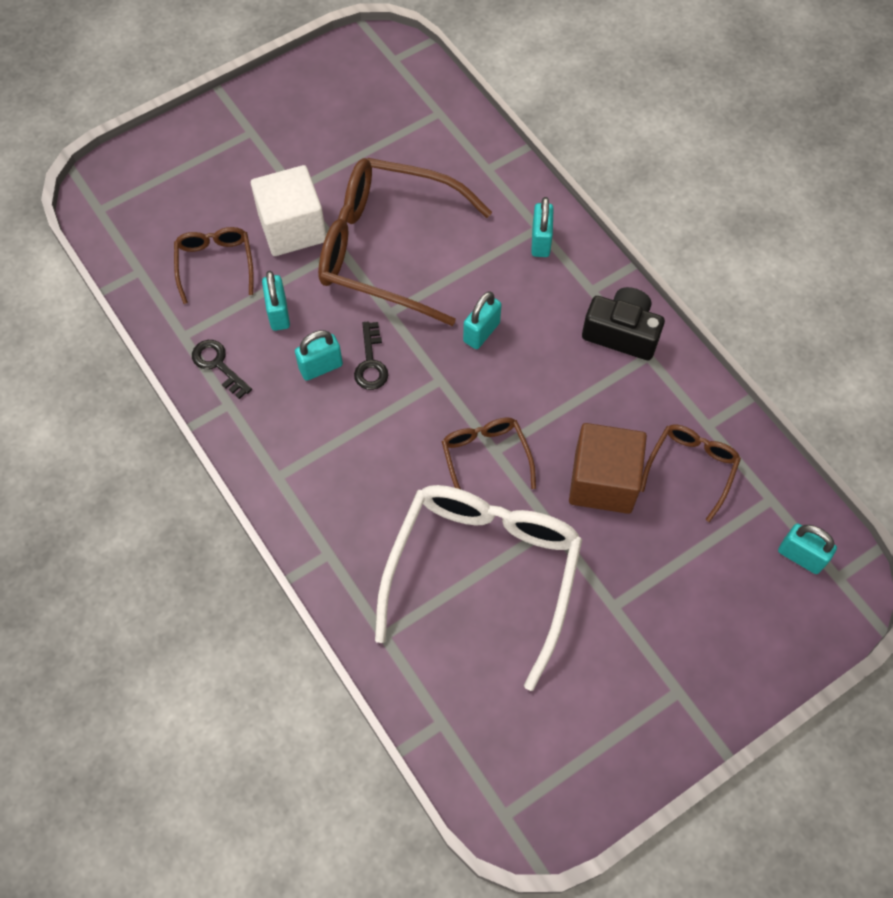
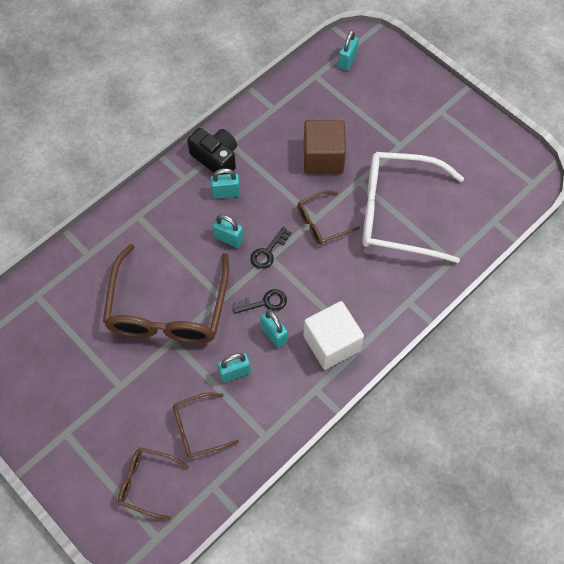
camera: 100 degrees left, 0 degrees up
(218, 365) = (285, 404): black key -> black key (268, 252)
(292, 228) = (157, 379): white cube -> white cube (331, 343)
(540, 241) = (149, 212): turquoise padlock -> turquoise padlock (226, 193)
(621, 333) = (216, 158): black camera -> black camera turned 120 degrees clockwise
(691, 468) = (304, 114): brown glasses -> brown glasses (147, 483)

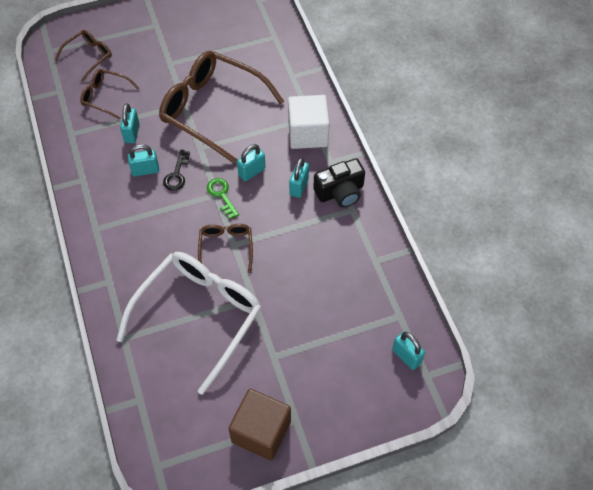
camera: 115 degrees right, 5 degrees down
(198, 429) = (105, 96): brown glasses -> brown glasses turned 75 degrees counterclockwise
(268, 252) = (221, 195): black key -> green key
(323, 158) = (295, 279): brown cube -> brown cube (261, 431)
(331, 343) = (111, 206): white cube -> white cube (308, 133)

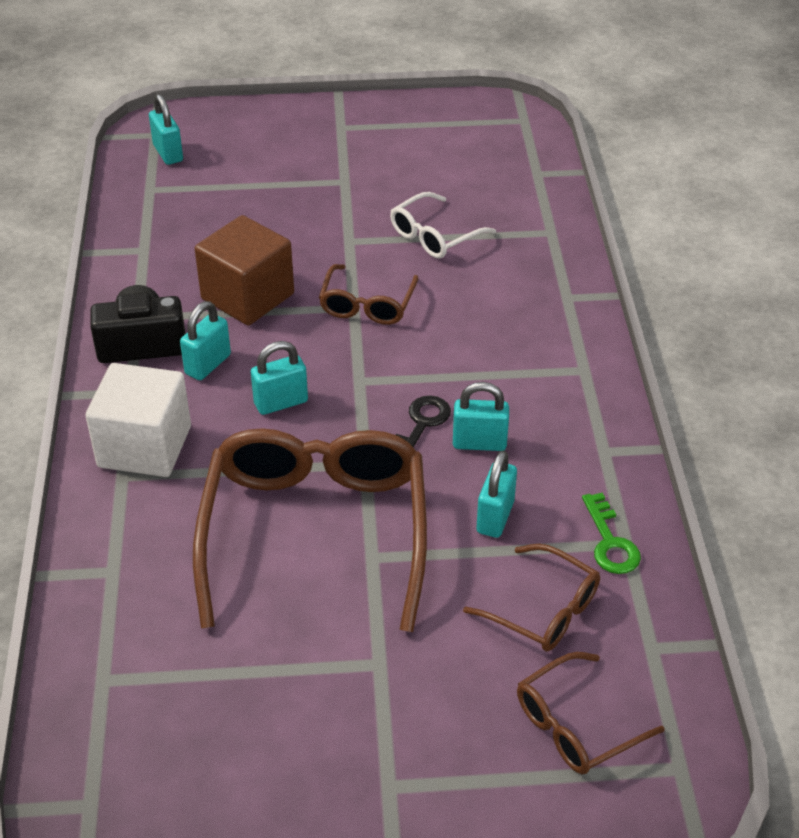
camera: 165 degrees left, 15 degrees down
(199, 315) = (434, 236): white glasses -> white glasses, size x0.48
(212, 109) = (315, 531): brown glasses -> brown glasses turned 135 degrees counterclockwise
(221, 195) = (349, 377): green key -> green key (610, 542)
(261, 431) = (387, 125): brown cube -> brown cube (247, 296)

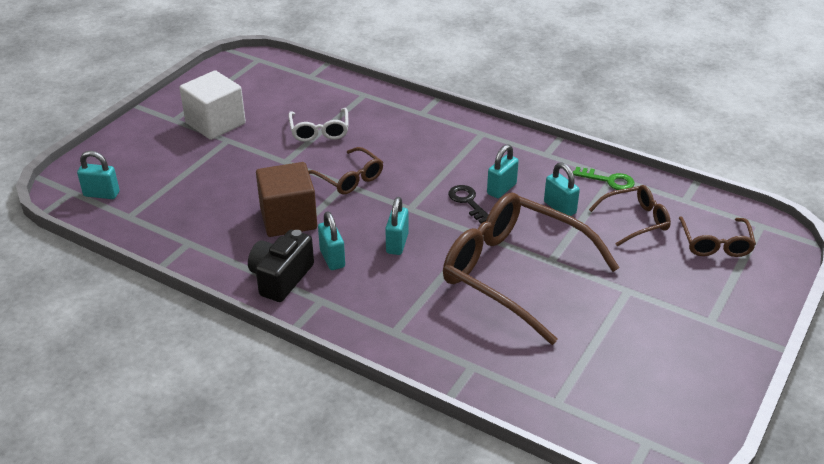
camera: 55 degrees left, 5 degrees down
(145, 446) = (378, 312): white cube -> white cube (215, 123)

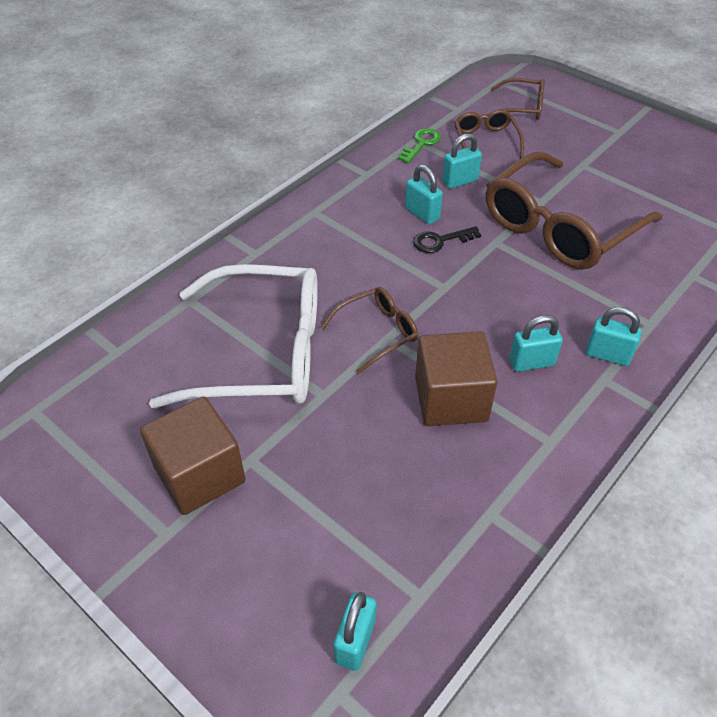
camera: 80 degrees left, 10 degrees up
(215, 123) = (199, 474): white cube -> brown cube
(281, 278) = (566, 413): black camera -> none
(319, 131) = (263, 353): white glasses -> white glasses, size x2.06
(397, 244) = (508, 305): turquoise padlock -> turquoise padlock (607, 355)

